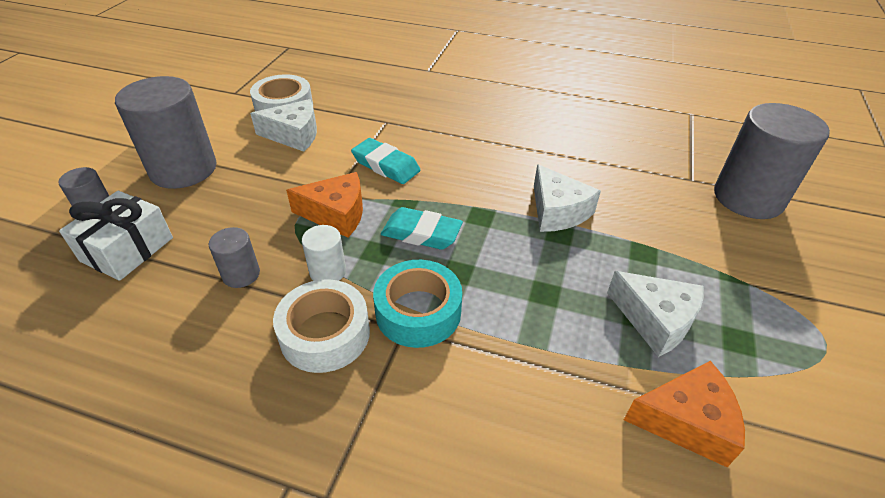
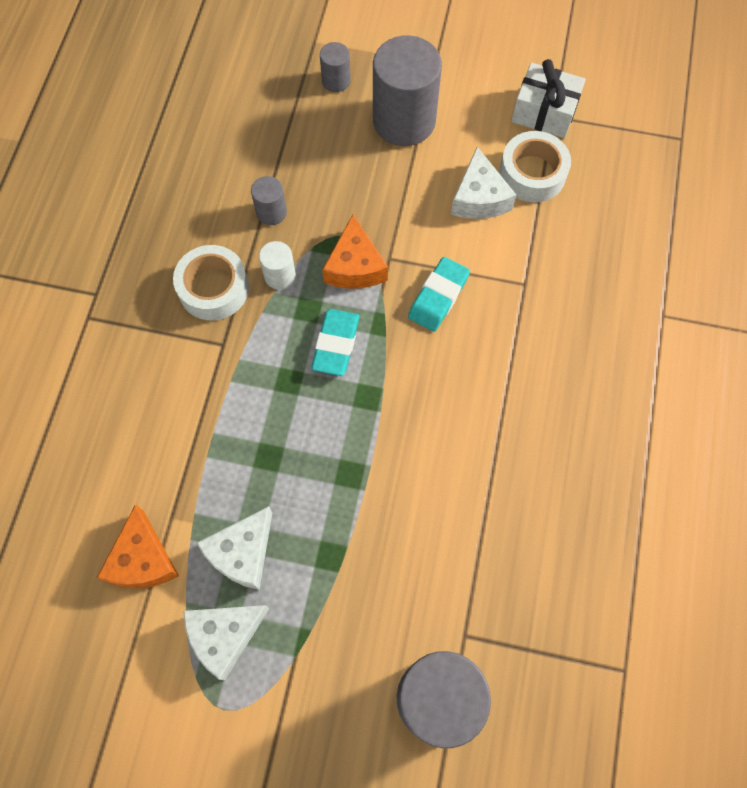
camera: 85 degrees right, 25 degrees up
(127, 249) = (292, 122): white gift -> white gift (544, 112)
(418, 312) = (240, 353): turquoise tape -> none
(557, 211) = (384, 473): white cheese -> white cheese (224, 635)

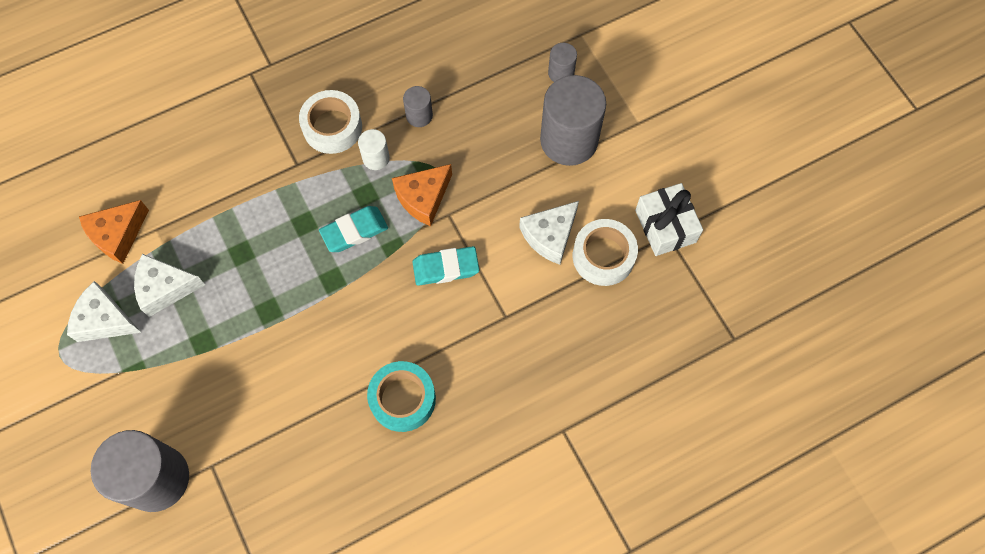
camera: 50 degrees right, 0 degrees up
(533, 420) = (402, 399): none -> turquoise tape

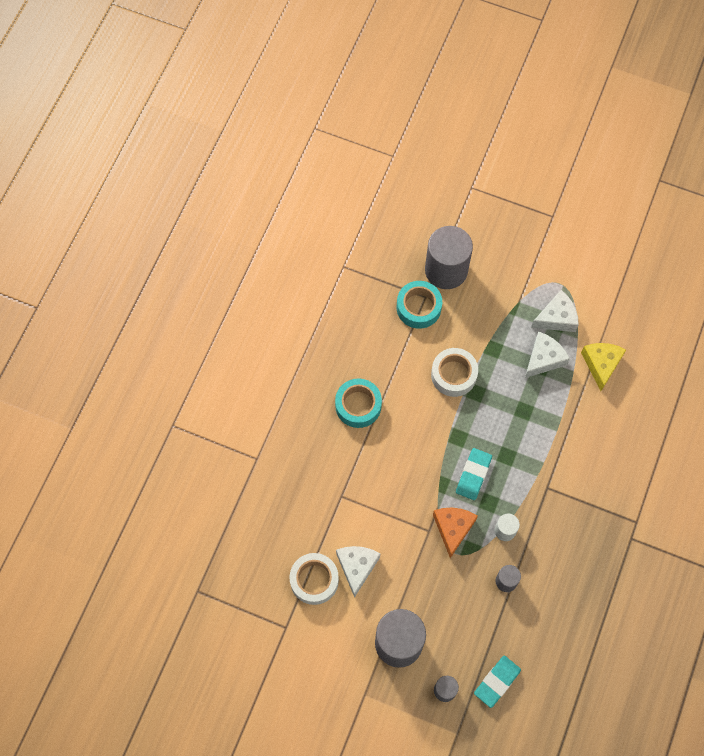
camera: 140 degrees right, 0 degrees up
(117, 235) = (601, 364): orange cheese -> yellow cheese
(231, 458) = (418, 307): none -> turquoise tape
(332, 127) = (550, 528): white tape -> white tape (453, 375)
(446, 268) = (400, 496): turquoise eraser -> turquoise eraser (497, 682)
(665, 226) = (291, 632): white gift -> none

